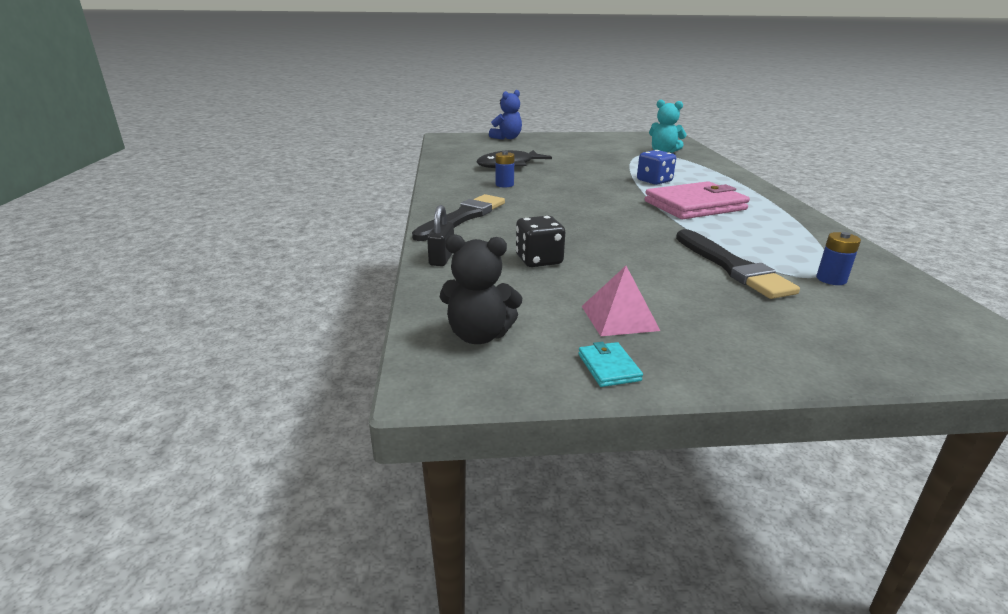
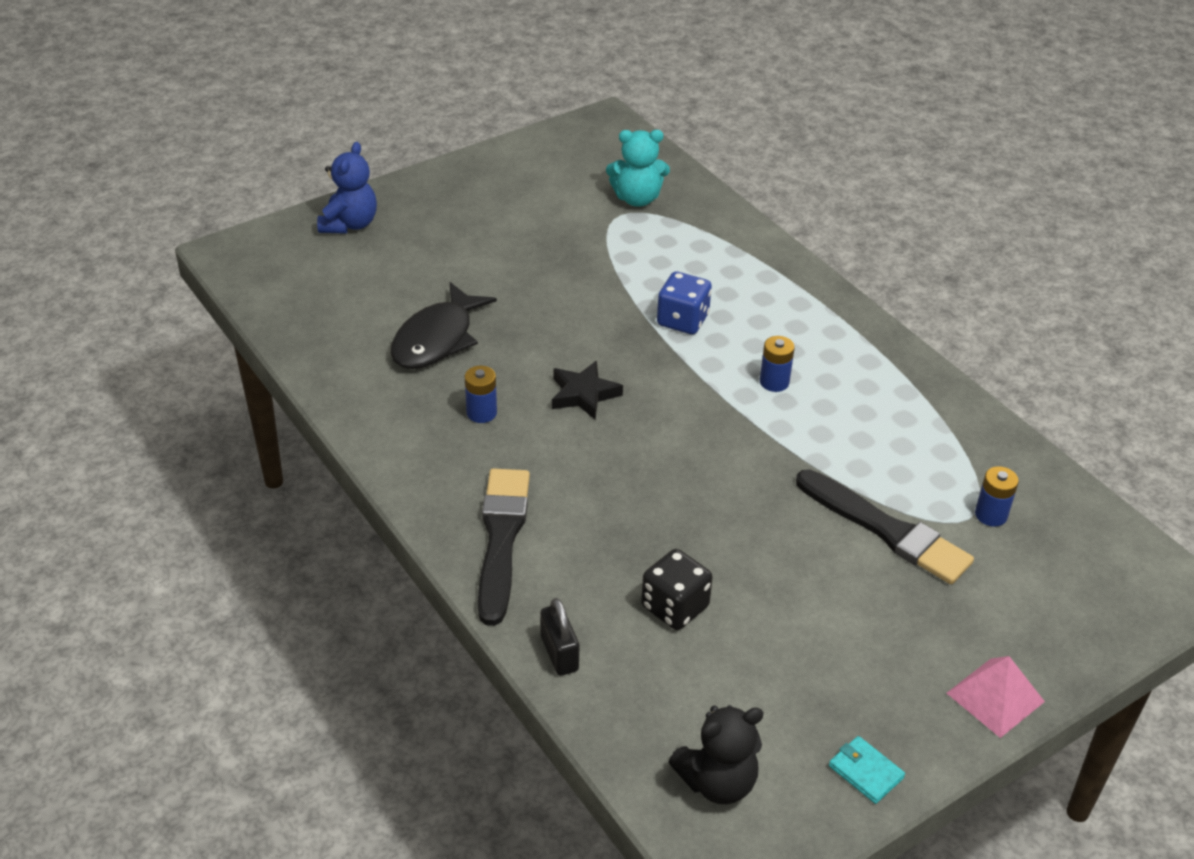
camera: 30 degrees left, 15 degrees up
(568, 189) = (583, 394): none -> black star
(619, 318) = (829, 686): pink pyramid -> pink pyramid (995, 697)
(695, 205) = (774, 382): pink wallet -> blue battery

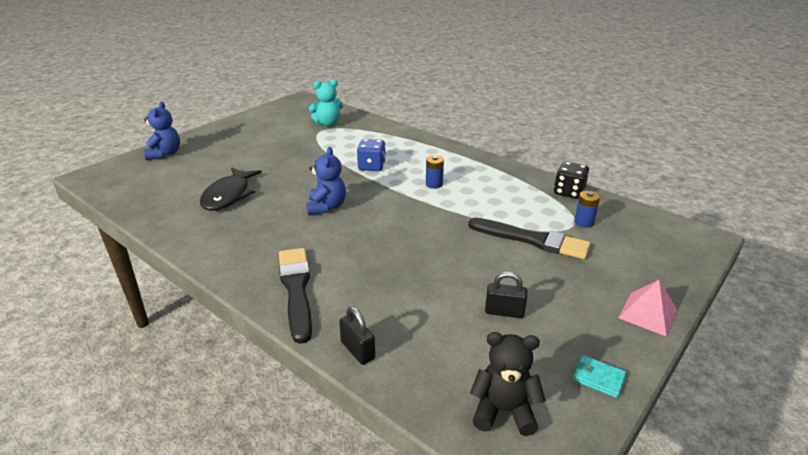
camera: 15 degrees left, 10 degrees down
(481, 413) = (265, 226): blue battery -> none
(583, 394) = (326, 207): black star -> blue teddy bear
(674, 607) = (425, 305): black dice -> black dice (569, 192)
(717, 782) = (503, 411): black teddy bear -> black teddy bear turned 135 degrees counterclockwise
(783, 644) = (504, 312): none -> black padlock

